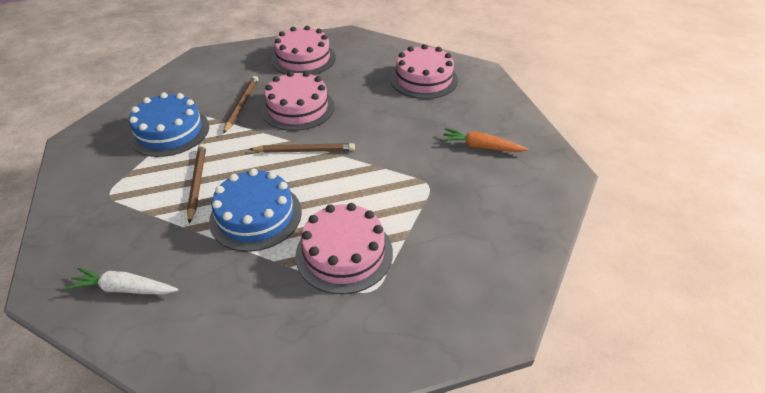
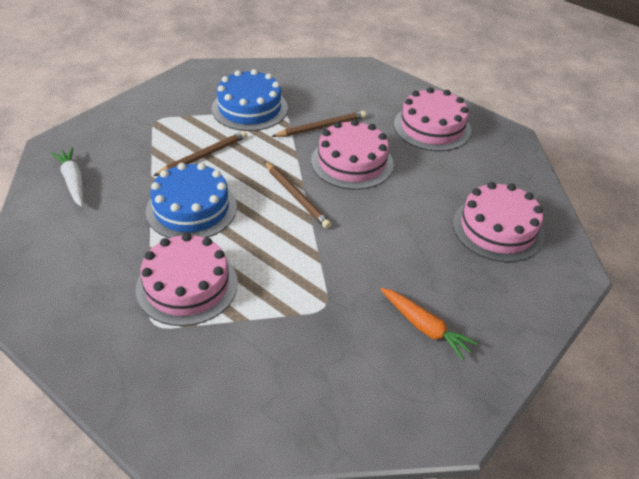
camera: 55 degrees right, 0 degrees up
(481, 147) = (425, 327): orange carrot -> orange carrot turned 150 degrees clockwise

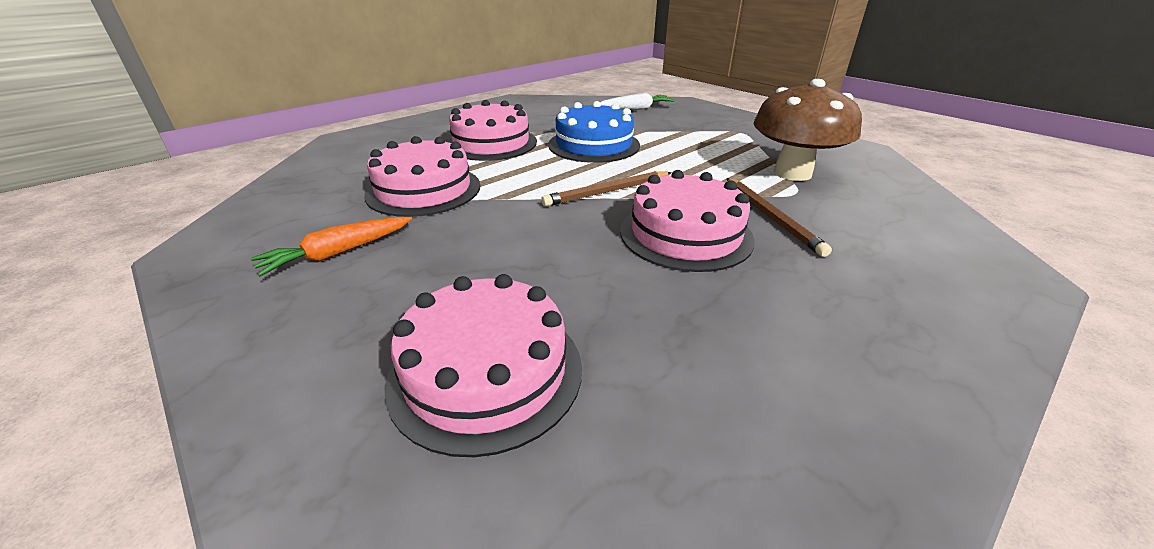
camera: 100 degrees right, 10 degrees down
(203, 156) = (681, 150): brown pencil -> none
(249, 108) = (792, 173): blue cake -> brown mushroom
(432, 127) = (833, 339): pink cake -> pink cake (424, 190)

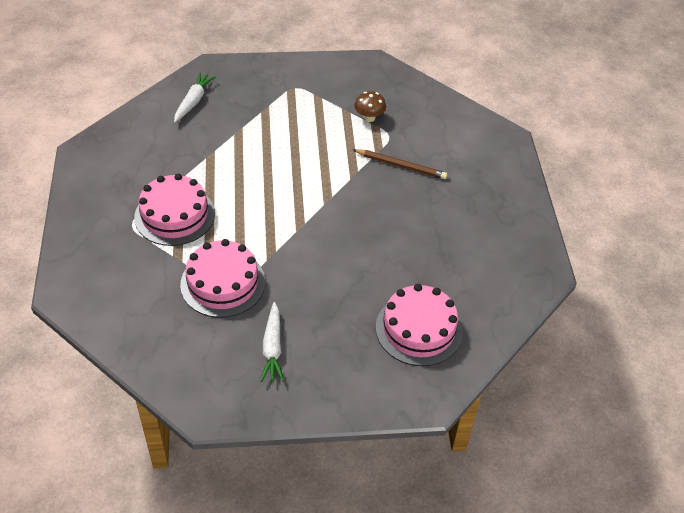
camera: 55 degrees left, 15 degrees up
(338, 253) = (272, 348): orange carrot -> white carrot
(594, 145) = (237, 167): blue cake -> none
(607, 192) = (312, 205): brown pencil -> none
(685, 234) = (385, 207): pink cake -> none
(792, 173) = (369, 117): brown mushroom -> brown mushroom, size x0.49

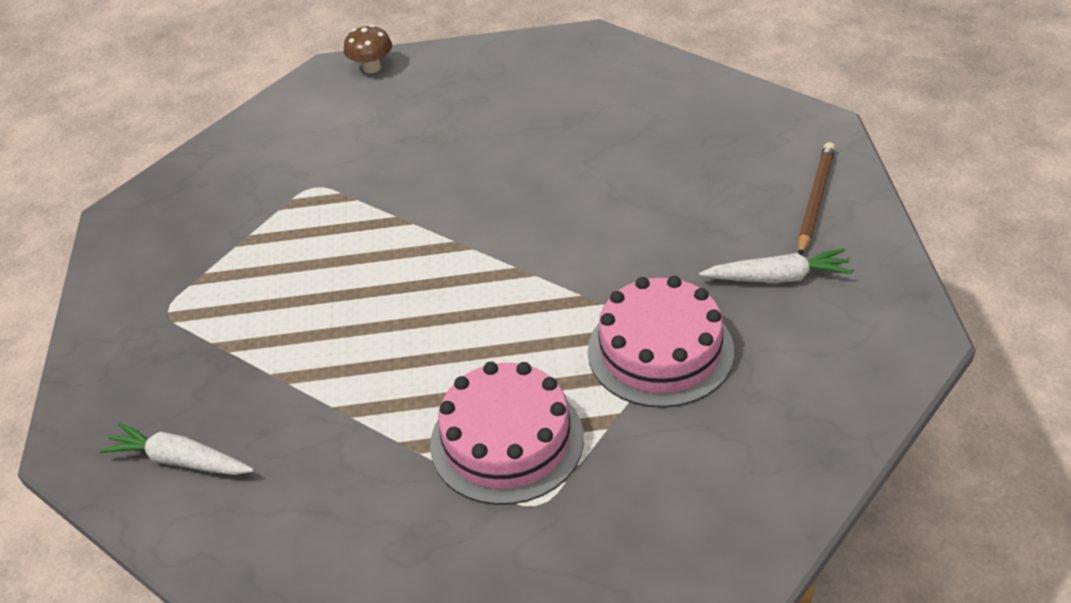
camera: 85 degrees left, 5 degrees down
(369, 117) = (266, 211): brown mushroom -> brown mushroom (372, 67)
(401, 166) = (385, 170): brown pencil -> brown pencil (815, 200)
(419, 329) = (707, 138): pink cake -> none

